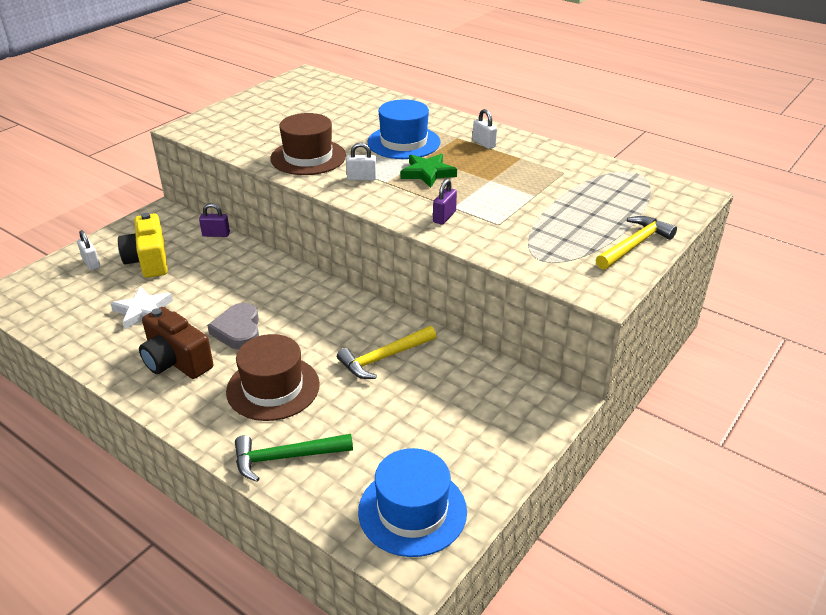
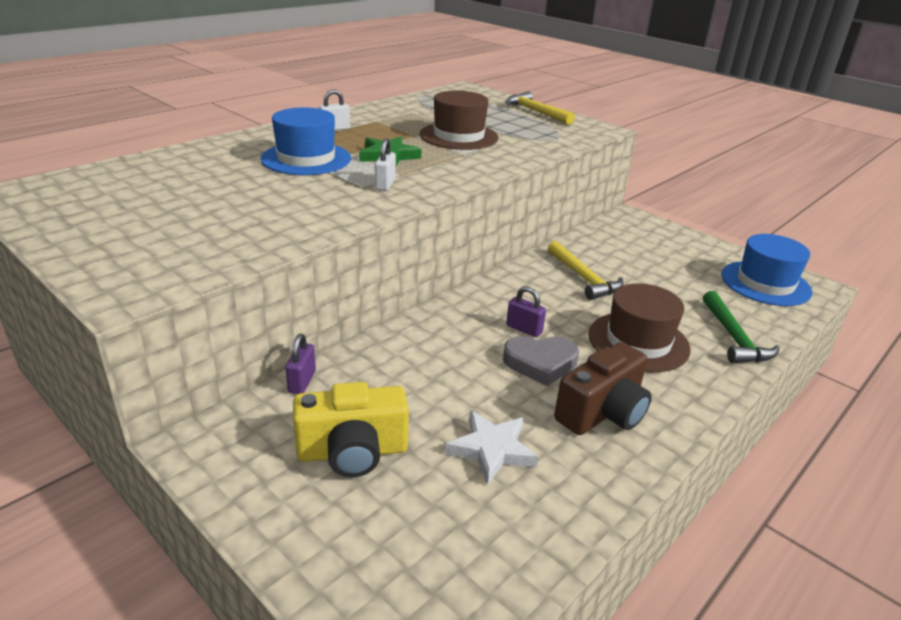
camera: 85 degrees left, 5 degrees down
(91, 263) = (334, 529): white padlock -> none
(308, 157) = (311, 208): brown hat -> brown hat (458, 136)
(444, 217) = (482, 159): purple padlock -> purple padlock (524, 329)

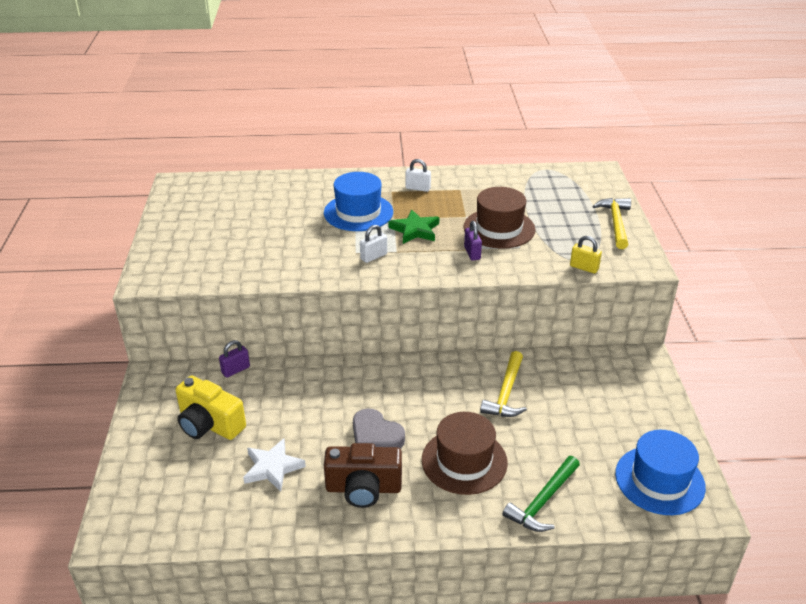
camera: 45 degrees right, 5 degrees up
(524, 329) = (401, 408): purple padlock -> purple padlock (472, 253)
(568, 141) = (584, 268): none -> yellow padlock

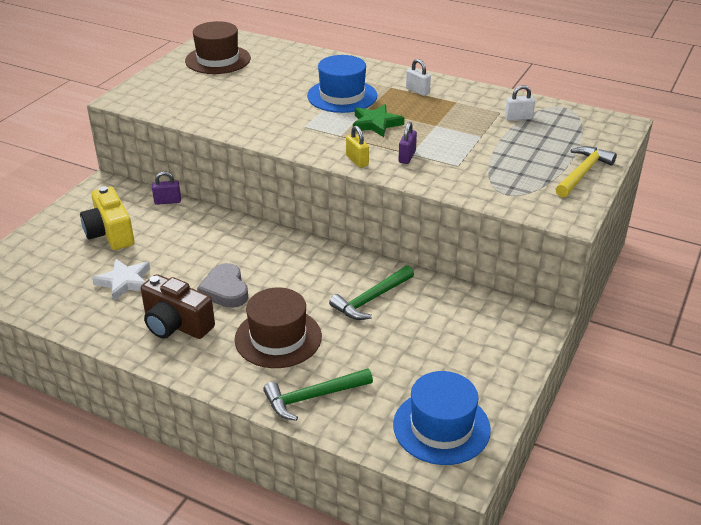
camera: 30 degrees right, 0 degrees up
(373, 256) = (316, 134): white padlock -> white padlock (518, 118)
(499, 228) = (456, 144): brown hat -> brown hat (218, 60)
(506, 393) = (371, 299): yellow hammer -> green hammer
(584, 268) = (502, 201): yellow padlock -> yellow padlock (357, 161)

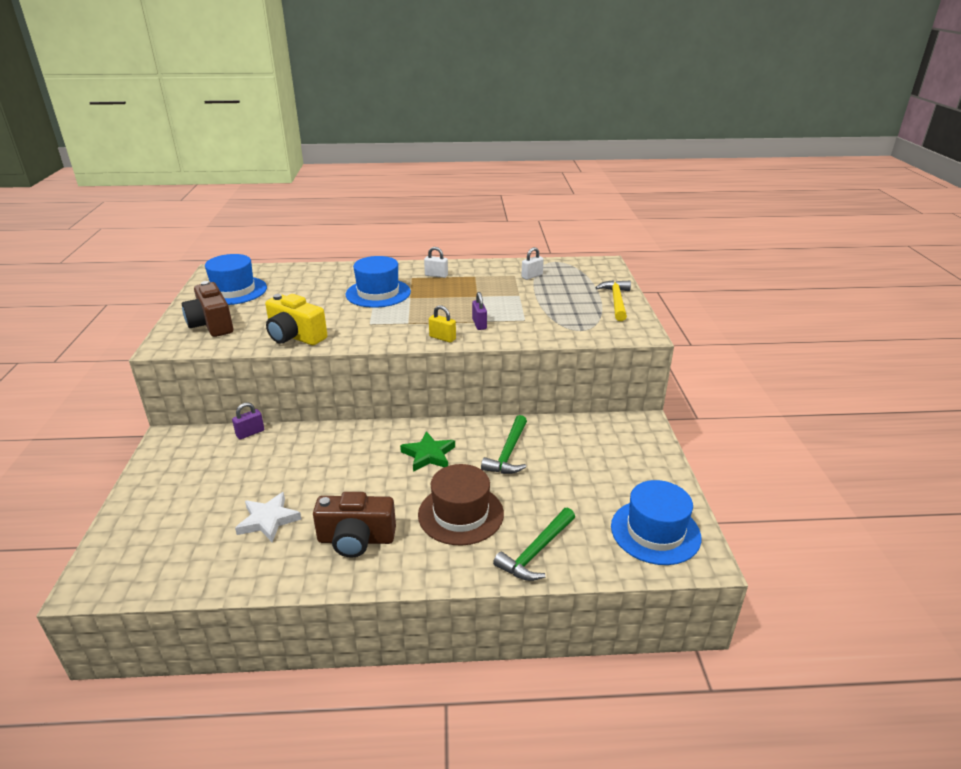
camera: 30 degrees left, 5 degrees down
(110, 233) = (214, 481): yellow camera -> yellow camera (295, 336)
(172, 89) = (212, 325): none -> brown camera
(218, 60) = (234, 291): brown hat -> blue hat
(225, 290) = (376, 491): grey heart -> none
(376, 124) = (428, 307): green star -> green star (428, 455)

